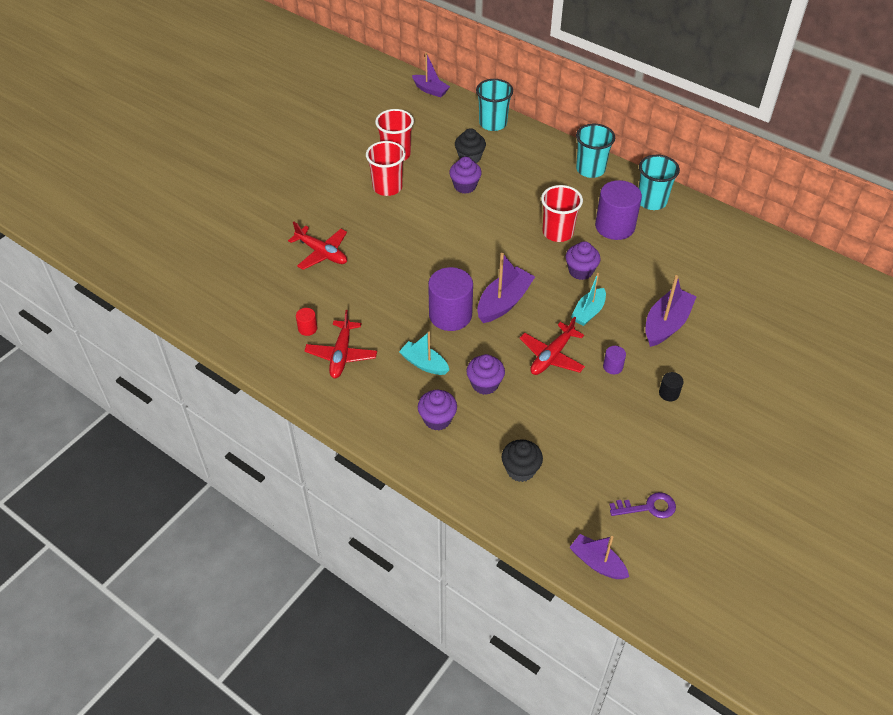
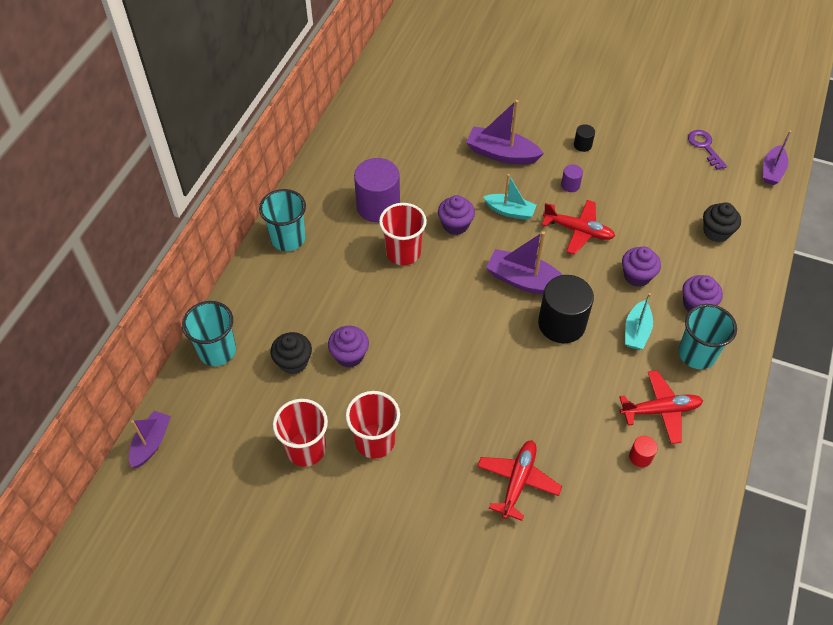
camera: 105 degrees left, 5 degrees up
(450, 315) = (561, 323): purple cylinder -> black cylinder
(651, 201) = (329, 181): turquoise cup -> turquoise cup (696, 354)

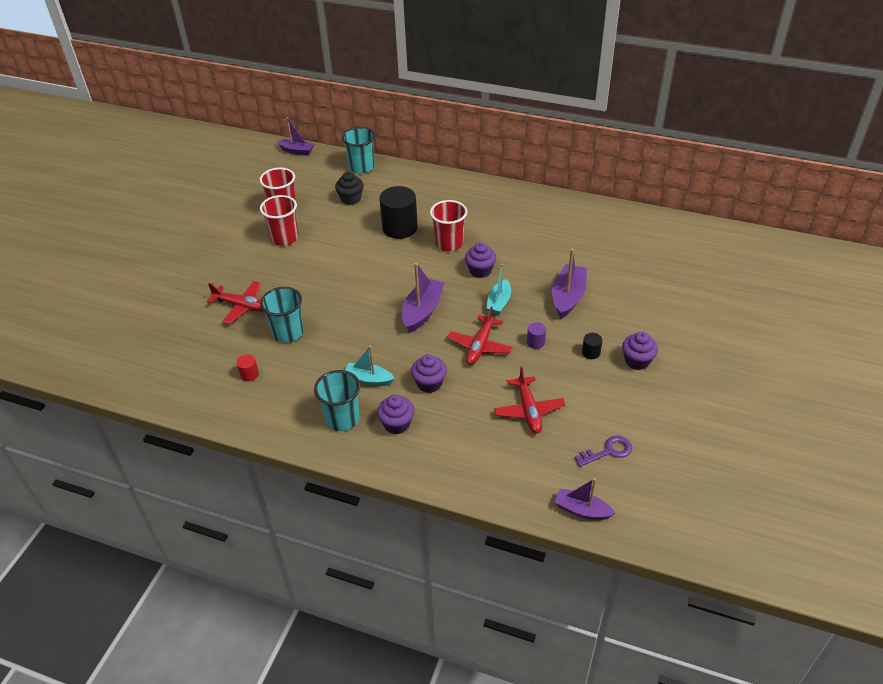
camera: 90 degrees right, 10 degrees down
(288, 239) = (459, 187): turquoise cup -> turquoise cup (288, 333)
(349, 355) = (354, 223): purple cupcake -> purple cupcake (637, 361)
(378, 206) = (496, 228): purple cylinder -> none
(561, 323) = (378, 332): black cylinder -> black cylinder (400, 228)
(660, 410) = (289, 390): red plane -> red plane (528, 410)
(716, 232) = (486, 448): black cupcake -> none

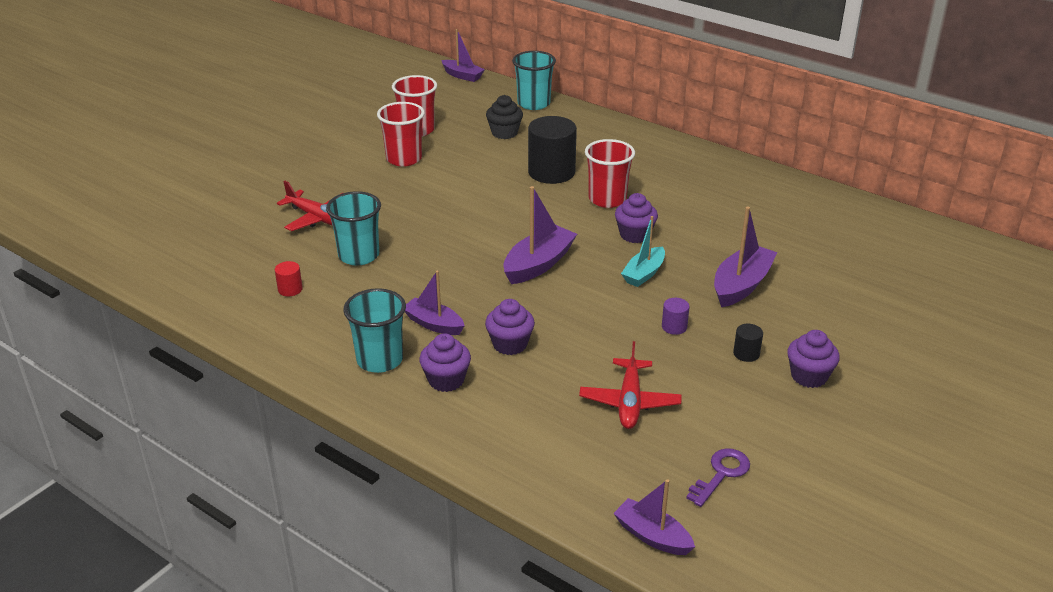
camera: 15 degrees right, 10 degrees down
(368, 379) = (434, 324): turquoise boat -> purple boat
(480, 346) = (596, 316): red plane -> none
(608, 451) = (721, 474): purple key -> purple key turned 45 degrees counterclockwise

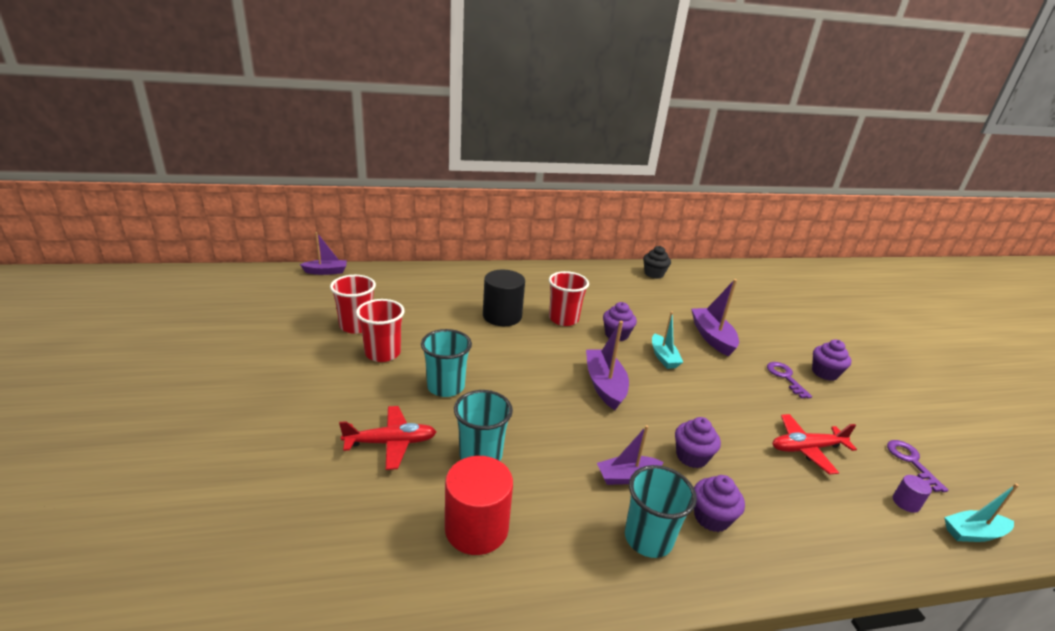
camera: 50 degrees left, 5 degrees down
(290, 289) = (476, 528): red cylinder -> red cylinder, size x2.26
(504, 133) = (426, 302): black cupcake -> black cupcake (654, 274)
(533, 103) = (412, 274): turquoise cup -> turquoise cup (446, 387)
(629, 402) = (806, 448): red plane -> red plane turned 120 degrees clockwise
(652, 536) = (973, 533): purple boat -> turquoise boat
(674, 327) = (734, 382): purple cylinder -> purple cylinder (905, 502)
(746, 353) = (785, 377): black cylinder -> purple key

